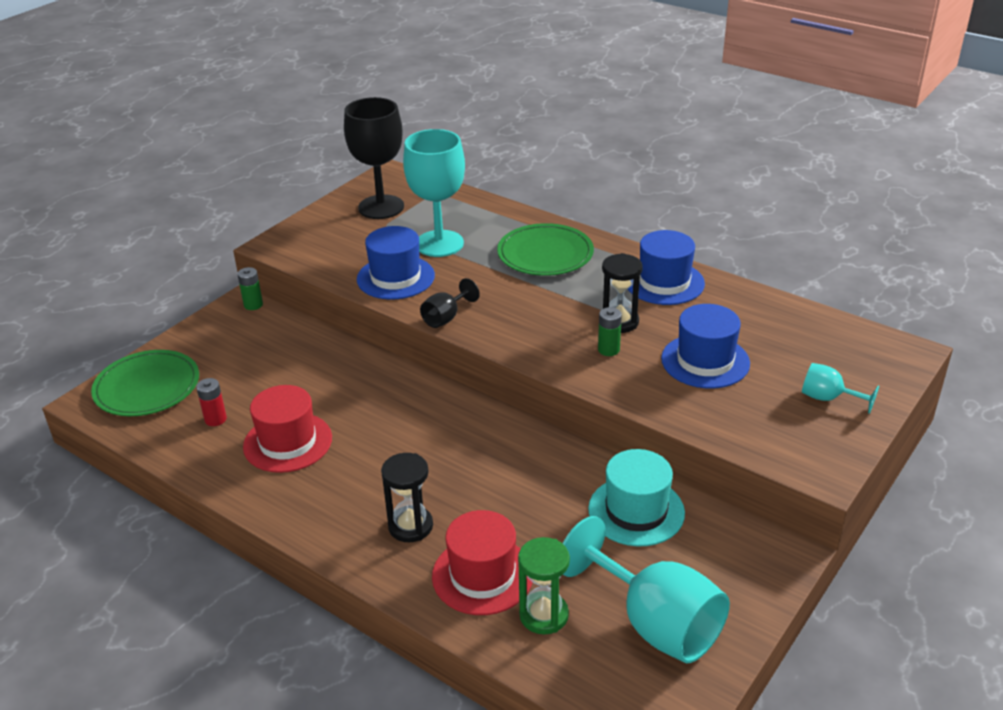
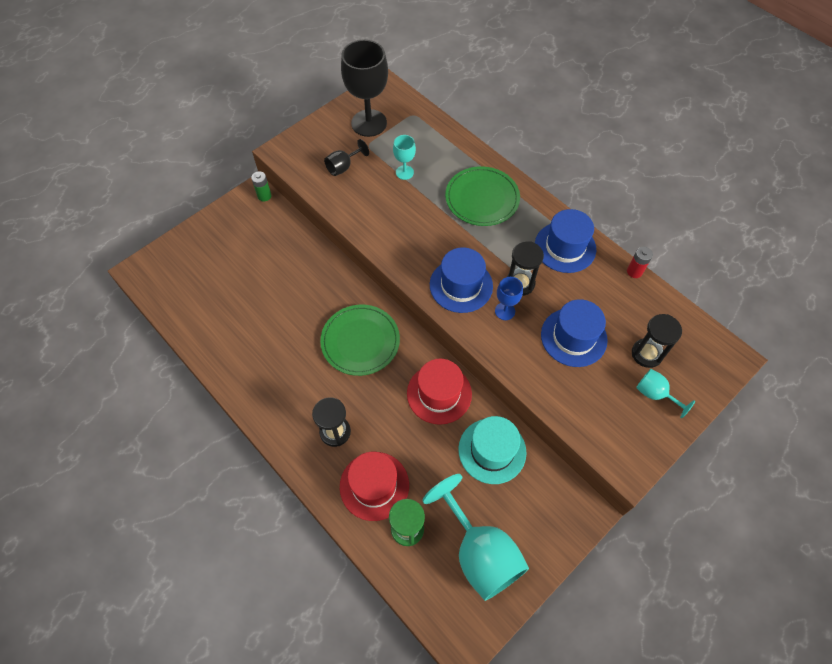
camera: 10 degrees right, 25 degrees up
(147, 387) = (179, 264): green plate -> green plate (360, 341)
(215, 419) = (221, 305): red battery -> red battery (634, 271)
(288, 442) = (266, 337): red hat -> red hat (439, 393)
(395, 277) = (364, 204): blue hat -> blue hat (461, 285)
(439, 244) = (404, 172): turquoise goblet -> turquoise goblet, size x0.49
(445, 318) = (392, 254): black goblet -> black goblet (343, 167)
(608, 350) = (505, 311): green battery -> blue goblet
(803, 363) = (646, 354): none -> black hourglass

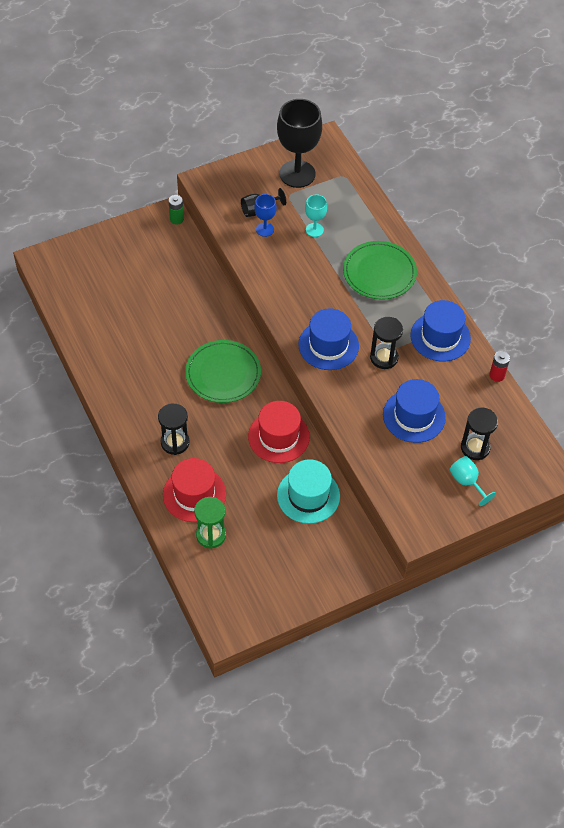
camera: 15 degrees right, 5 degrees down
(480, 553) = (266, 570): turquoise goblet -> none
(505, 311) = (360, 378): blue goblet -> blue goblet (265, 229)

